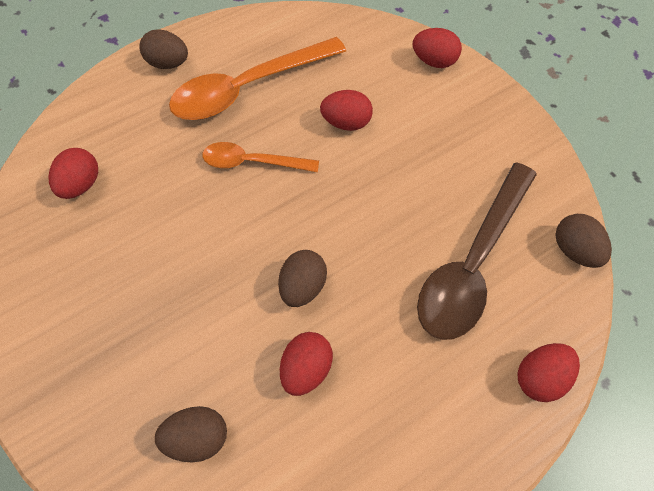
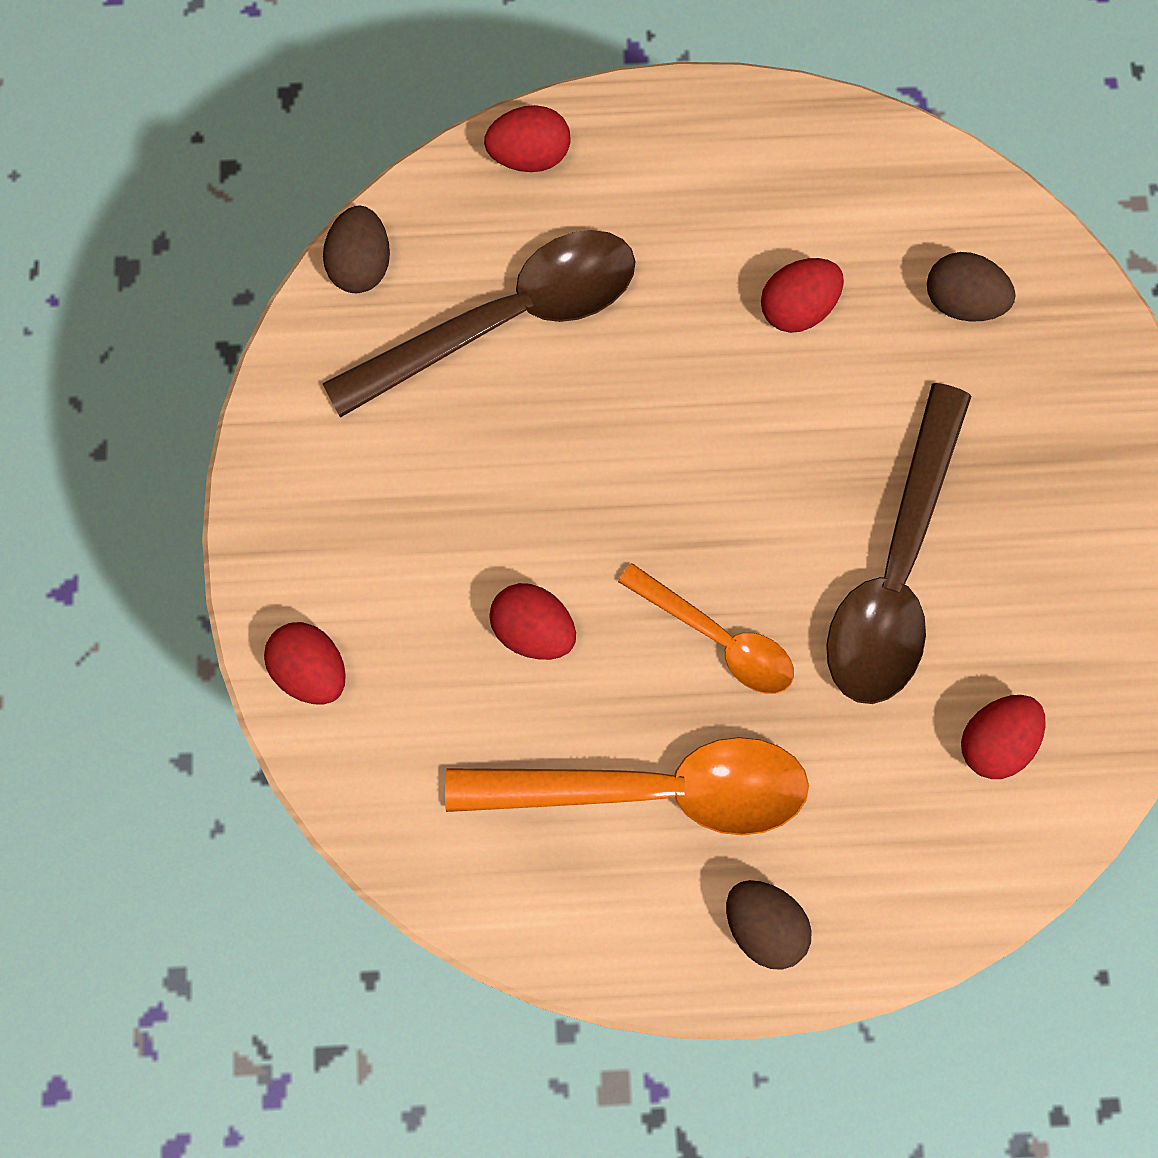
camera: 150 degrees left, 10 degrees up
(172, 242) = (895, 569): none -> brown spoon
(303, 286) = (746, 409): brown egg -> none

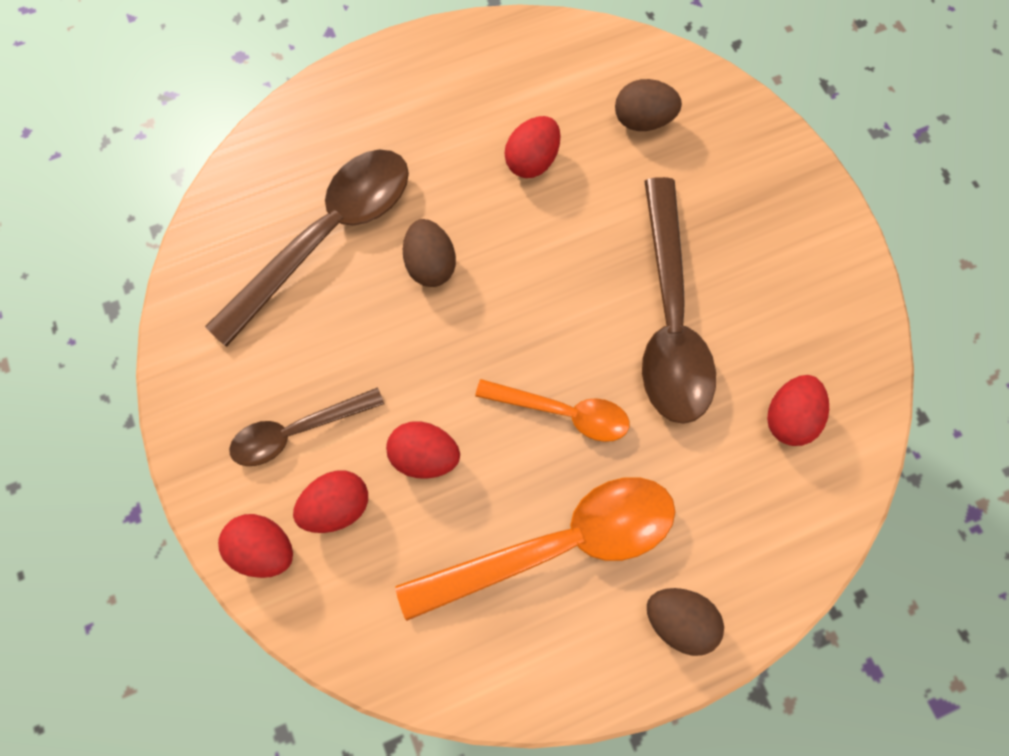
camera: 20 degrees left, 0 degrees up
(360, 264) = (208, 232): brown egg -> brown egg (431, 264)
(392, 548) = (298, 430): none -> brown spoon
(529, 155) = (306, 118): red egg -> red egg (338, 504)

